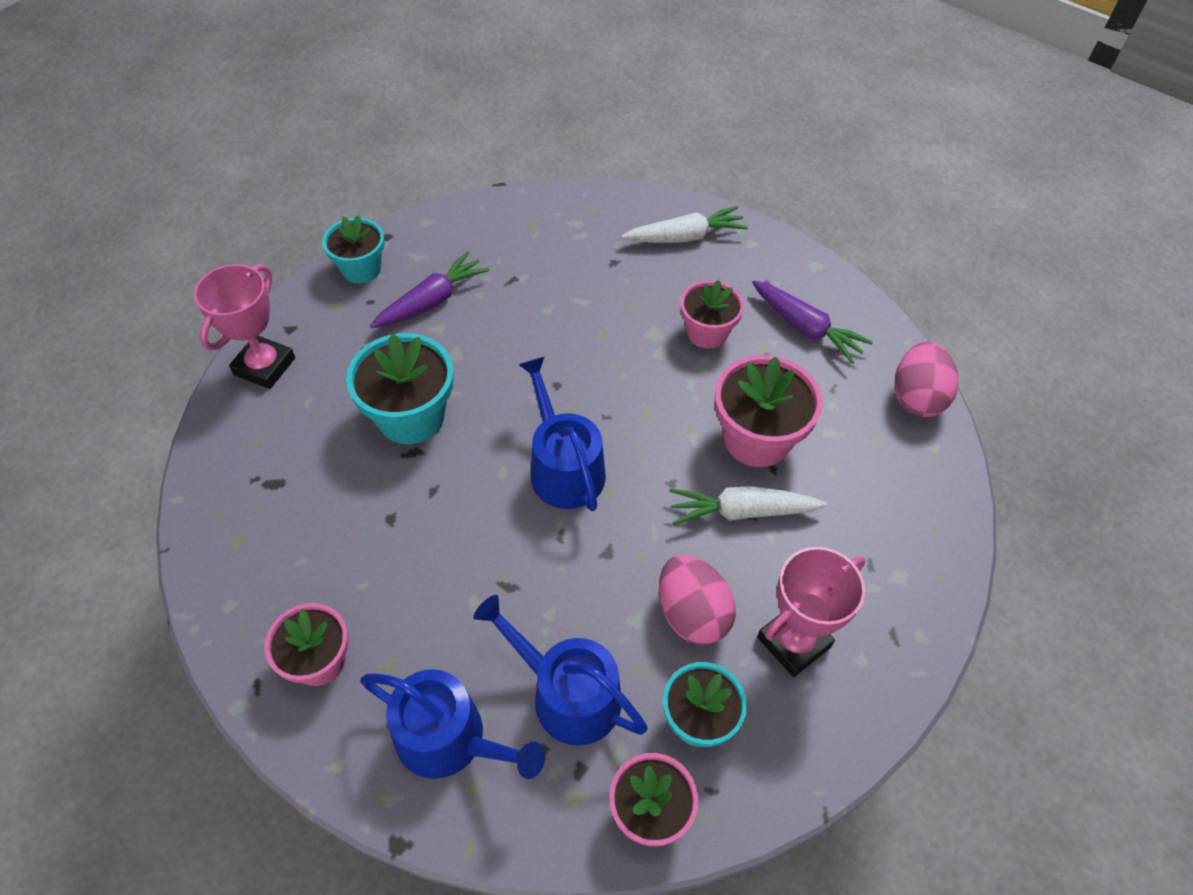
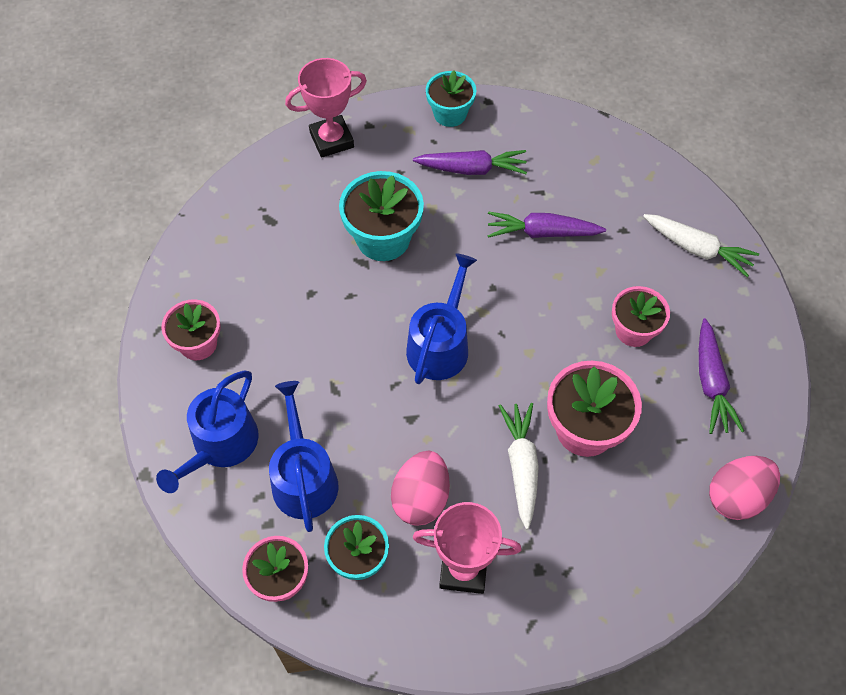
camera: 45 degrees right, 5 degrees up
(450, 739) = (220, 445): blue watering can -> blue watering can turned 45 degrees clockwise
(550, 310) = (542, 232): none -> purple carrot
(742, 511) = (521, 466): white carrot -> white carrot turned 45 degrees clockwise

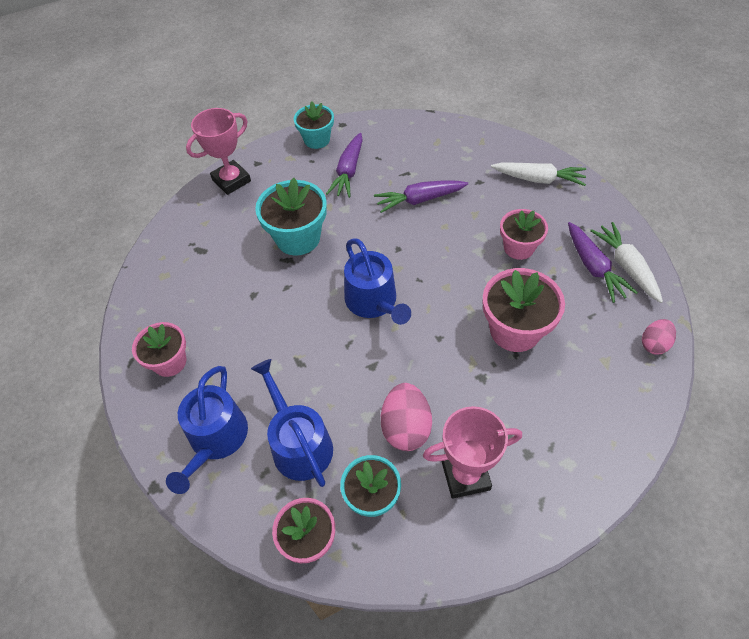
camera: 15 degrees left, 5 degrees down
(440, 344) = (374, 302): blue watering can -> blue watering can turned 150 degrees clockwise
(472, 169) = (348, 171): purple carrot -> purple carrot turned 120 degrees clockwise
(521, 466) = (477, 374): white carrot -> white carrot (626, 266)
(737, 497) = (654, 344): pink egg -> pink egg, size x0.62

